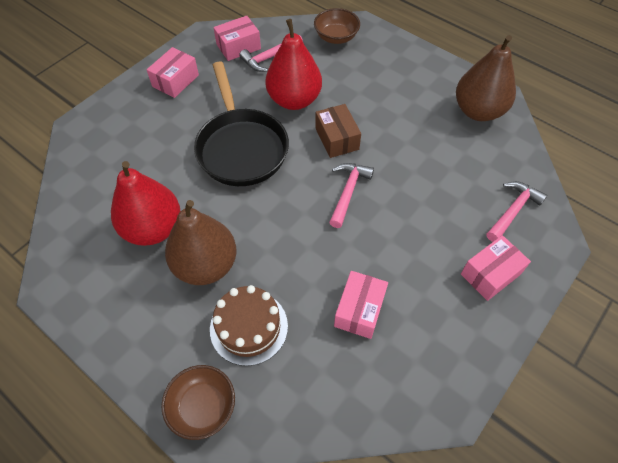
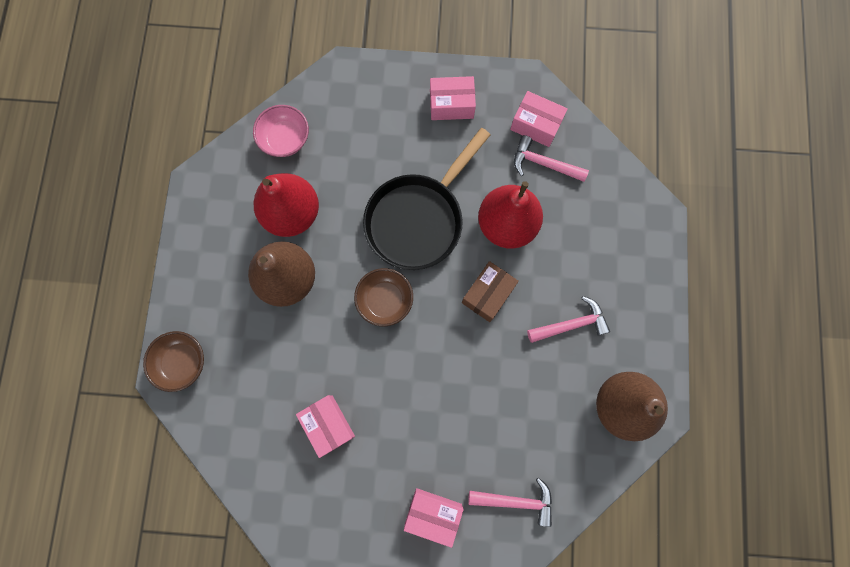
camera: 55 degrees right, 20 degrees up
(87, 196) = (285, 139): none -> pink bowl
(249, 327) = (259, 350): brown cake -> none
(336, 37) = (620, 205): brown bowl -> brown bowl (385, 300)
(348, 192) = (435, 343): pink hammer -> pink hammer (571, 324)
(359, 310) = (328, 425): pink box -> pink box turned 75 degrees clockwise

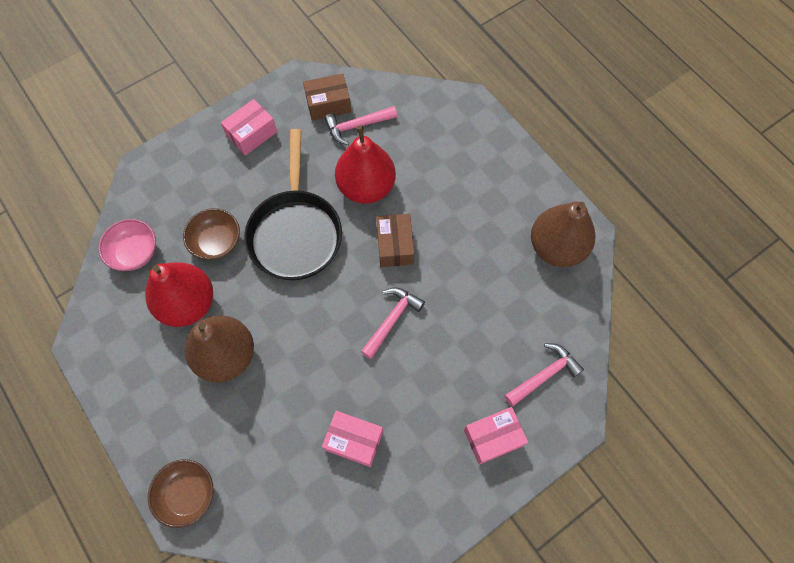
camera: 40 degrees left, 10 degrees down
(385, 300) = (319, 310): brown bowl -> brown bowl (216, 242)
(536, 125) = (328, 104): pink box -> brown box
(571, 324) = (473, 220): pink hammer -> pink hammer (392, 320)

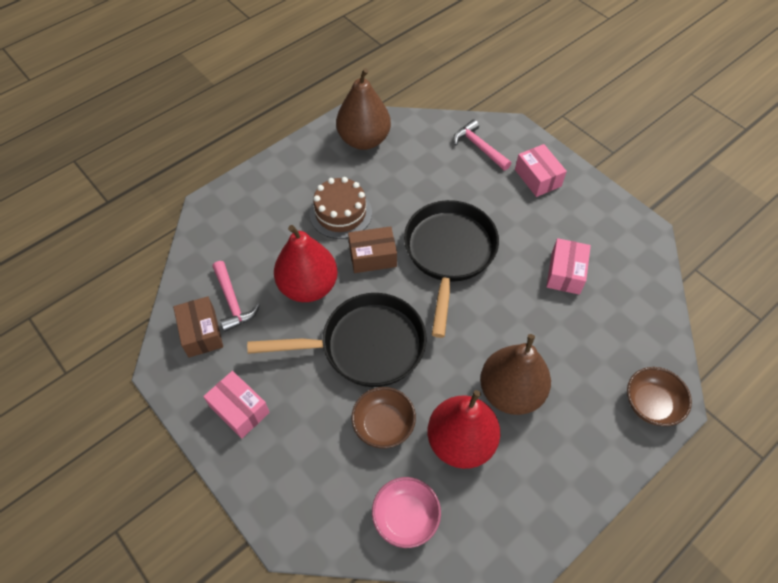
camera: 95 degrees left, 10 degrees down
(392, 320) = (449, 253): pink hammer -> black pan
(452, 219) = (340, 213): none -> brown cake

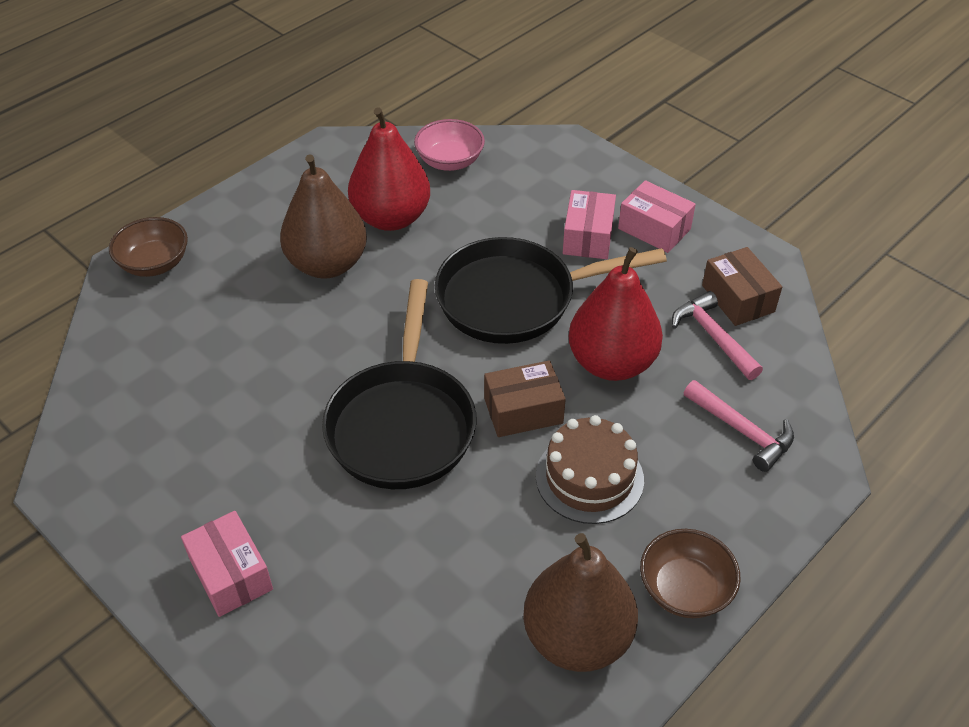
camera: 175 degrees right, 10 degrees down
(383, 425) = (481, 226): brown bowl -> brown bowl (685, 589)
(479, 147) = (337, 638): pink hammer -> pink hammer (742, 431)
(565, 273) = (222, 407): pink box -> pink box (588, 237)

